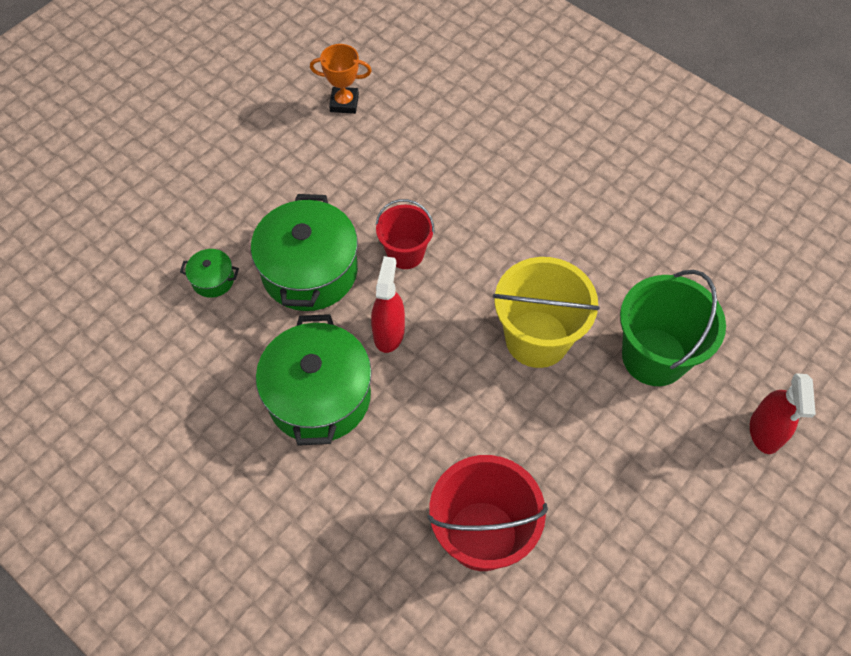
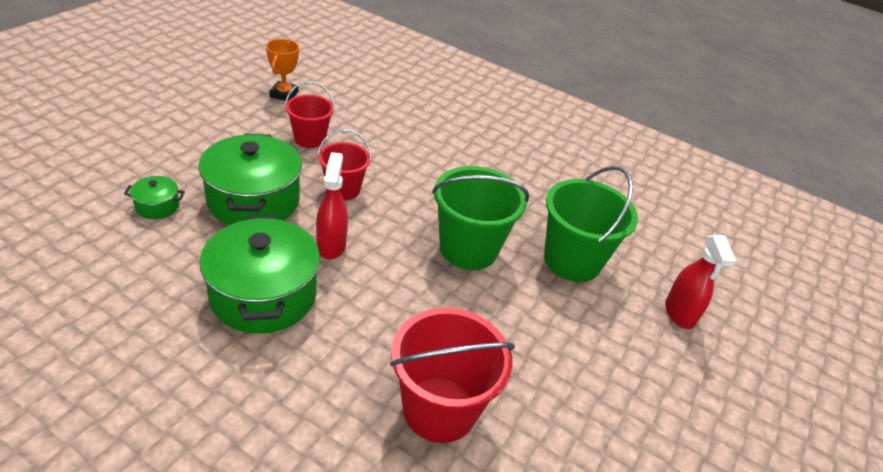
camera: 15 degrees left, 20 degrees down
(344, 103) = (284, 94): orange trophy -> orange trophy turned 75 degrees counterclockwise
(372, 176) = (310, 139): none -> red bucket
(537, 339) = (468, 249): yellow bucket -> green bucket

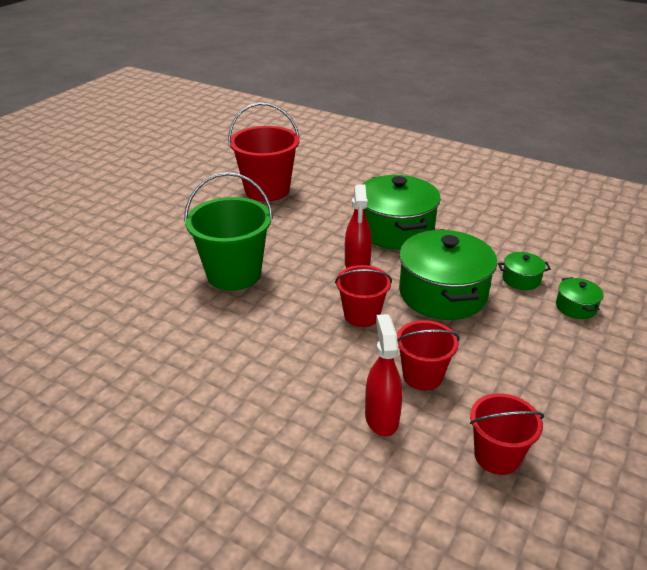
camera: 175 degrees left, 5 degrees down
(130, 172) = (576, 307): none -> green pot
(284, 94) = (497, 456): orange trophy -> red bucket
(572, 261) = (136, 274): green bucket -> none
(679, 313) = (61, 245): red spray bottle -> red spray bottle (381, 418)

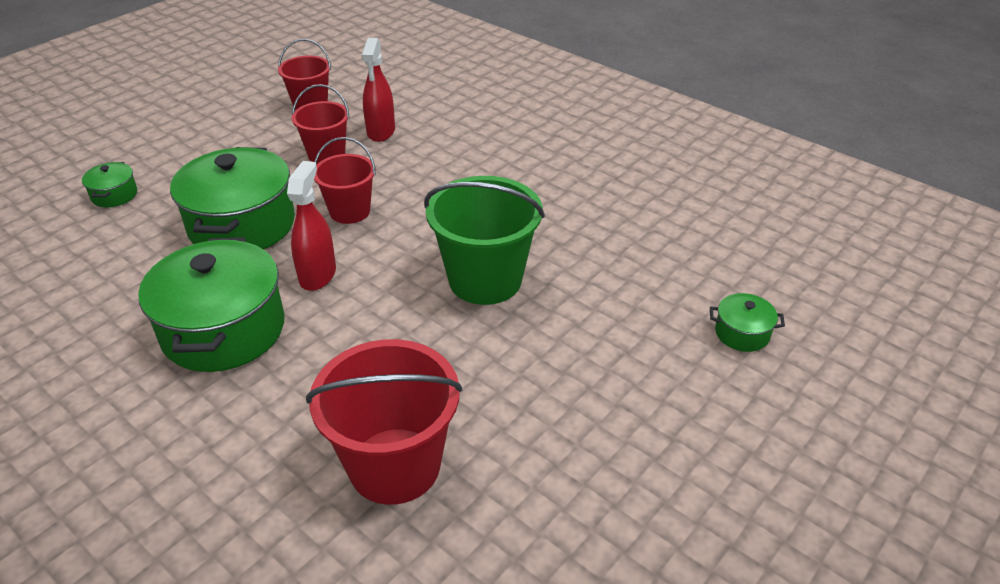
camera: 170 degrees left, 5 degrees up
(521, 279) = (133, 232): green pot -> green pot (742, 333)

